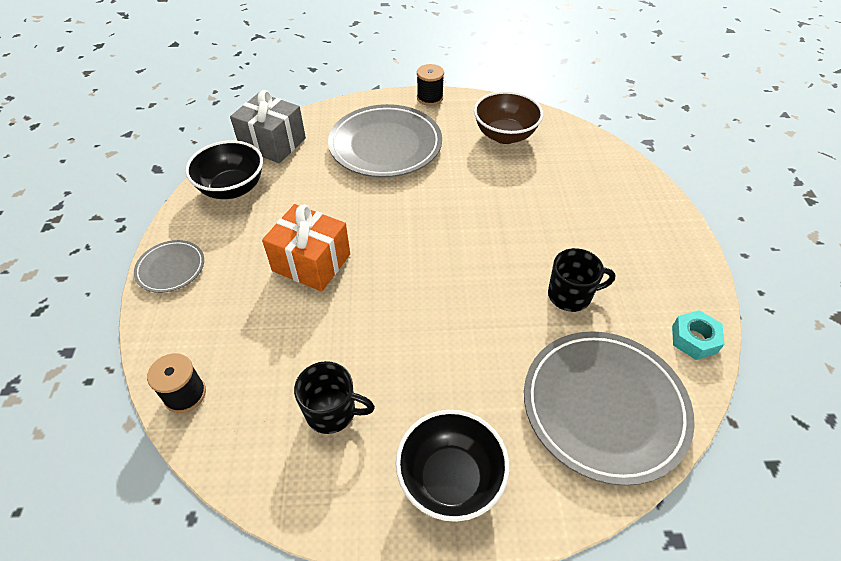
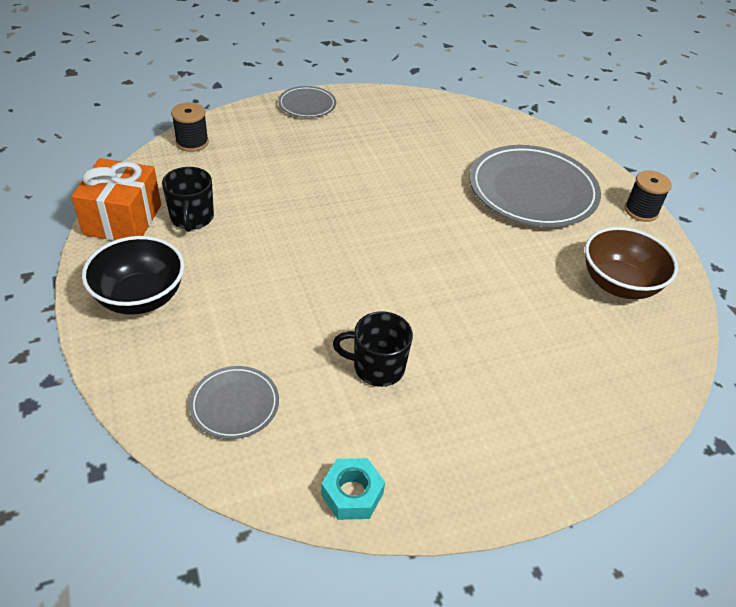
camera: 70 degrees right, 5 degrees down
(232, 188) = (412, 112): black bowl -> none
(273, 143) = (485, 120): grey gift -> none
(311, 262) = (344, 175): orange gift -> orange gift (123, 220)
(570, 295) = (377, 367): black mug -> black mug turned 120 degrees clockwise
(604, 407) = (235, 405): grey plate -> grey plate, size x0.49

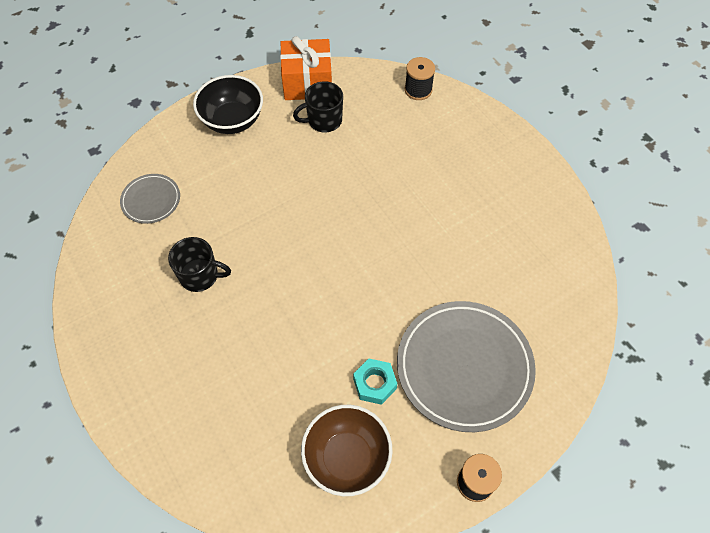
camera: 80 degrees right, 15 degrees up
(307, 105) = (516, 151): grey plate -> none
(352, 494) = (91, 283): turquoise nut -> turquoise nut (374, 384)
(377, 367) = (200, 275): black mug -> black mug turned 105 degrees clockwise

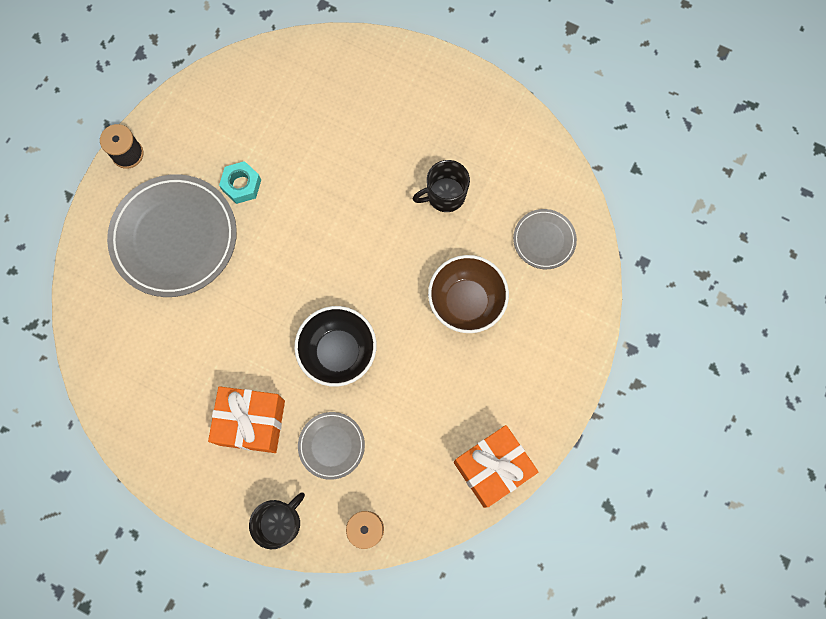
camera: 150 degrees right, 15 degrees up
(232, 120) = (536, 372): black bowl -> black bowl (338, 352)
(324, 120) = (443, 426): black mug -> black mug (280, 522)
(347, 458) = (233, 120): brown bowl -> brown bowl (466, 302)
(413, 146) = (331, 445): none -> grey plate
(467, 188) = (252, 422): none -> orange gift

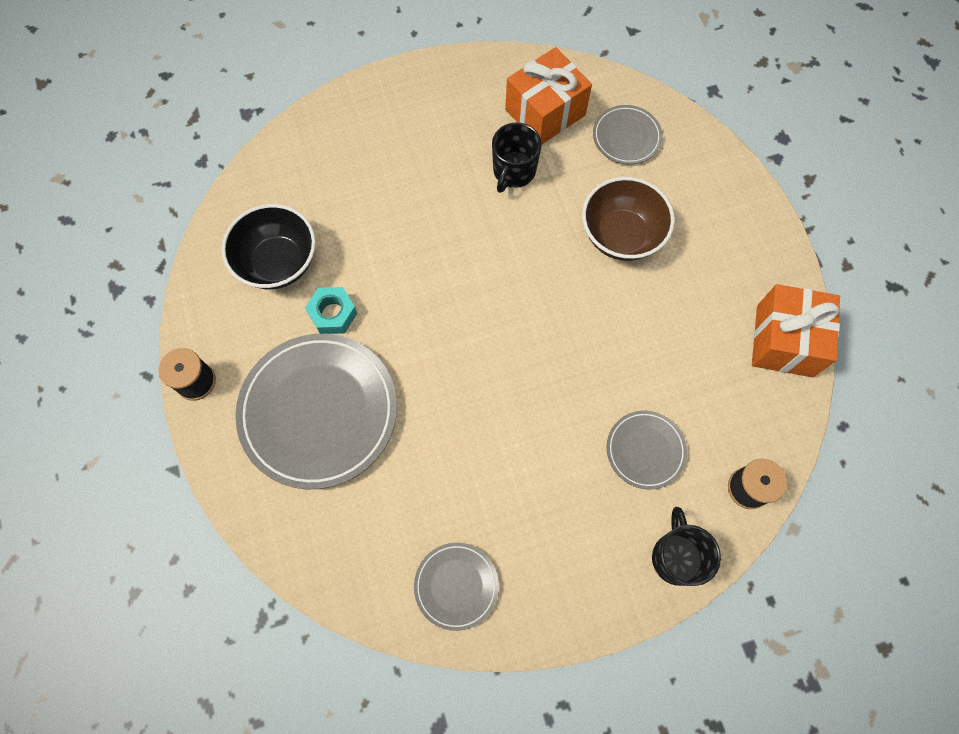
camera: 45 degrees left, 5 degrees down
(145, 411) = (456, 586): none -> grey plate
(252, 422) = (559, 499): orange gift -> orange gift (545, 112)
(338, 352) = (566, 370): black bowl -> black bowl (278, 262)

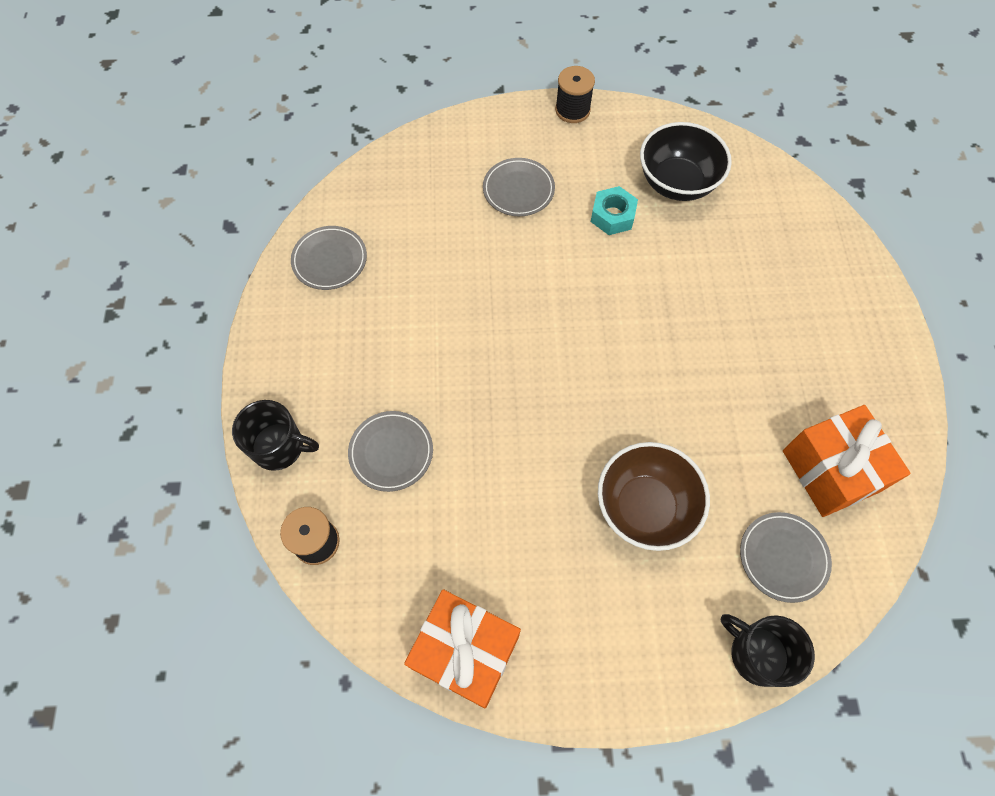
camera: 105 degrees right, 5 degrees down
(319, 412) = (518, 190): grey plate -> grey plate, size x0.49
(514, 171) = (750, 414): black mug -> black mug (757, 654)

